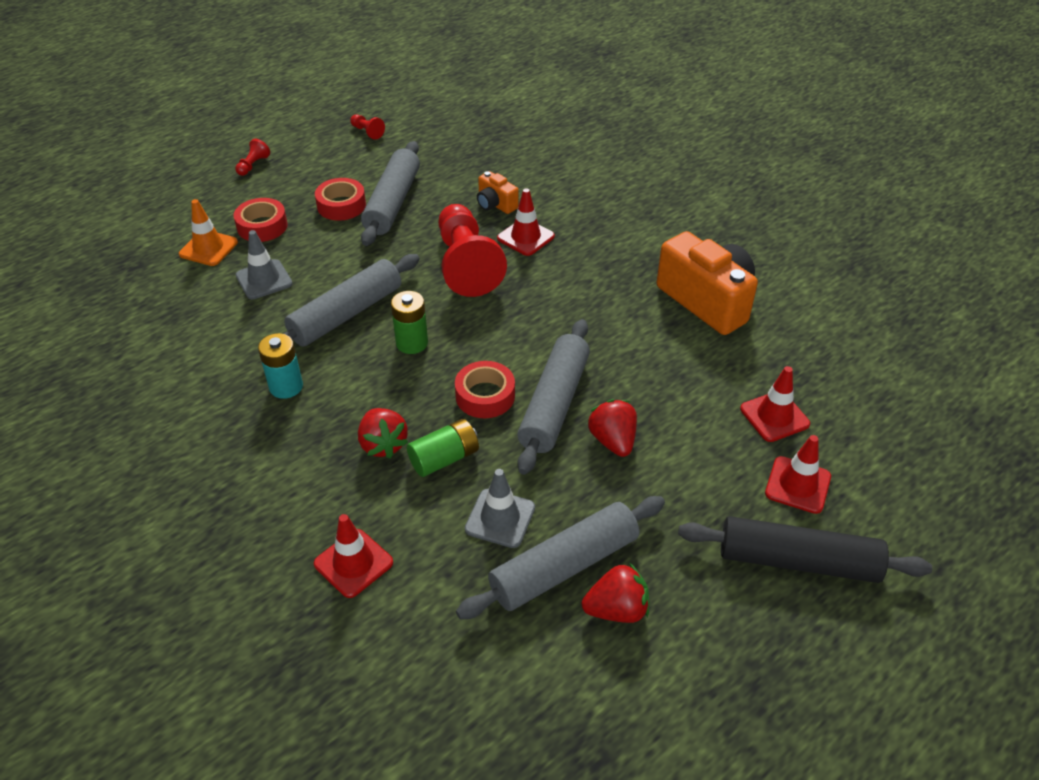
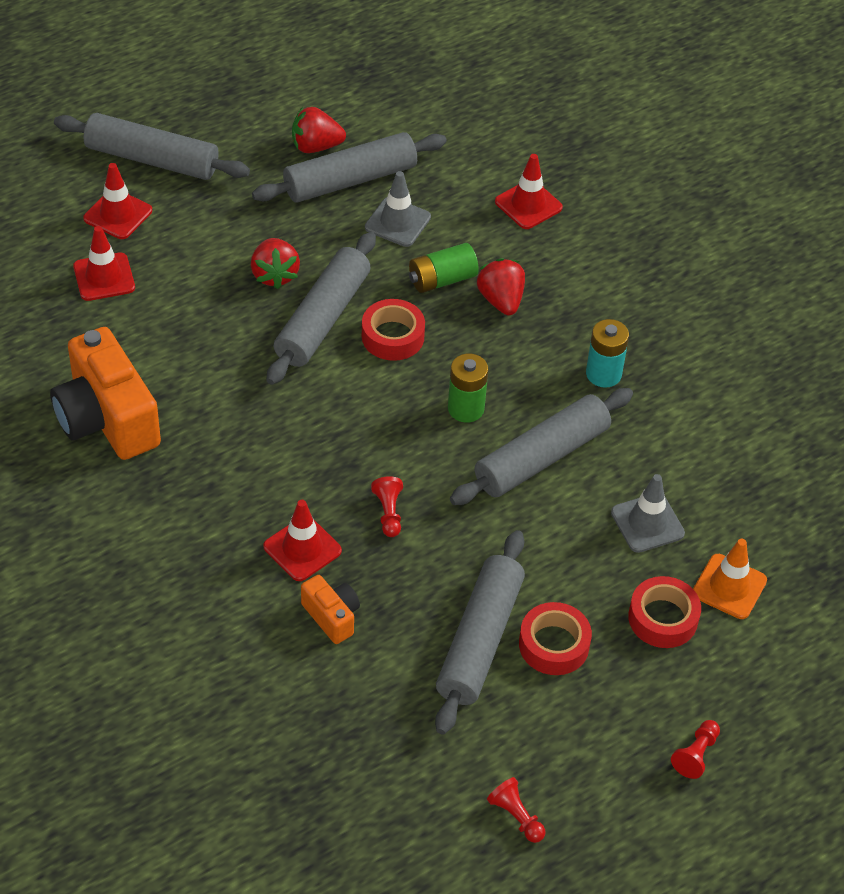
camera: 175 degrees left, 5 degrees up
(466, 264) = (388, 513): red pawn -> red pawn, size x0.40
(798, 561) = (152, 159): black rolling pin -> grey rolling pin

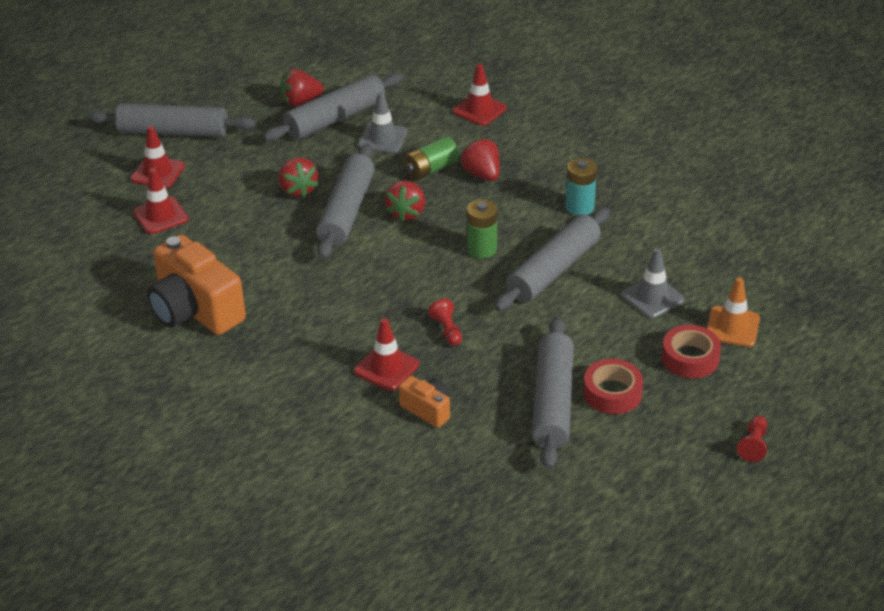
camera: 10 degrees left, 10 degrees down
(392, 336) = (406, 213): red tape -> red strawberry
(516, 816) = (629, 518): red pawn -> none

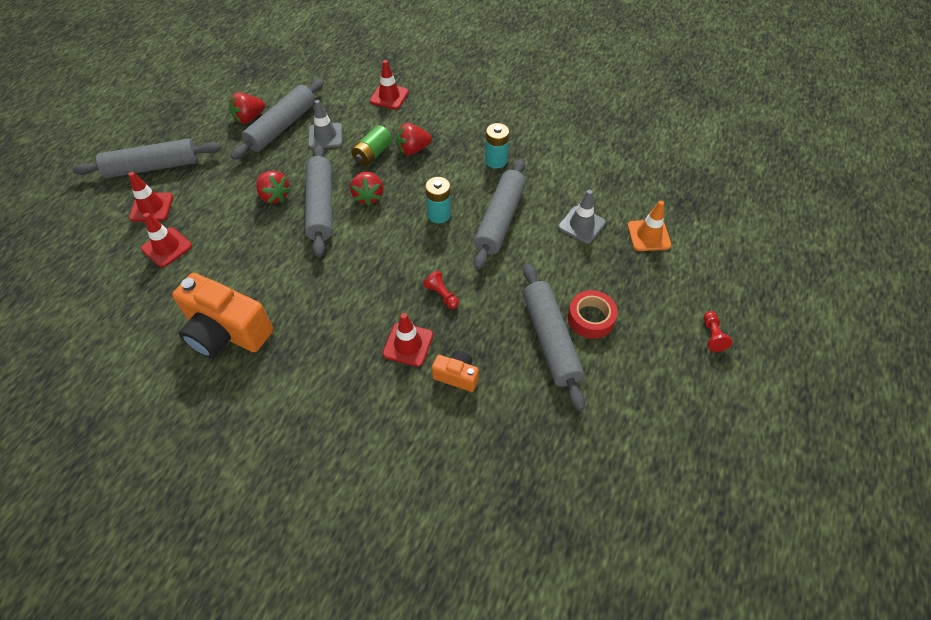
camera: 20 degrees left, 15 degrees up
(482, 174) = (413, 149): red strawberry -> red strawberry turned 60 degrees counterclockwise
(482, 249) = (439, 214): green battery -> turquoise battery
(690, 358) = (632, 271): red tape -> none

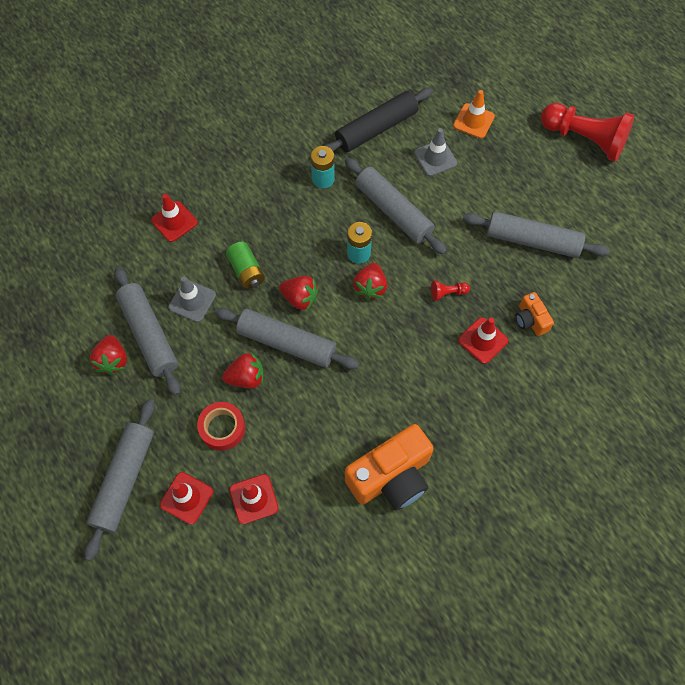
camera: 60 degrees left, 10 degrees up
(413, 149) = (264, 236): red strawberry -> red strawberry (370, 287)
(456, 376) = (530, 320): orange camera -> orange camera turned 75 degrees counterclockwise
(576, 172) = (376, 129): none -> black rolling pin
(591, 318) = (528, 204): red tape -> red tape (222, 428)
(712, 335) = (584, 139): red pawn -> red pawn, size x2.50

